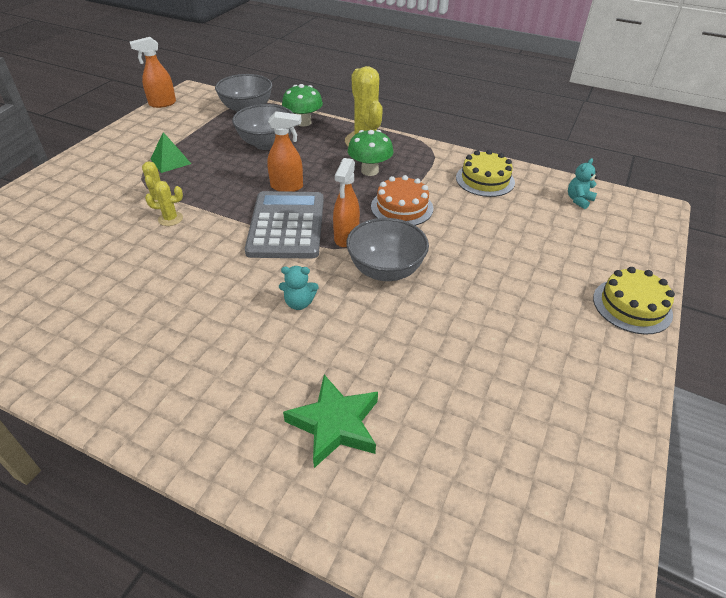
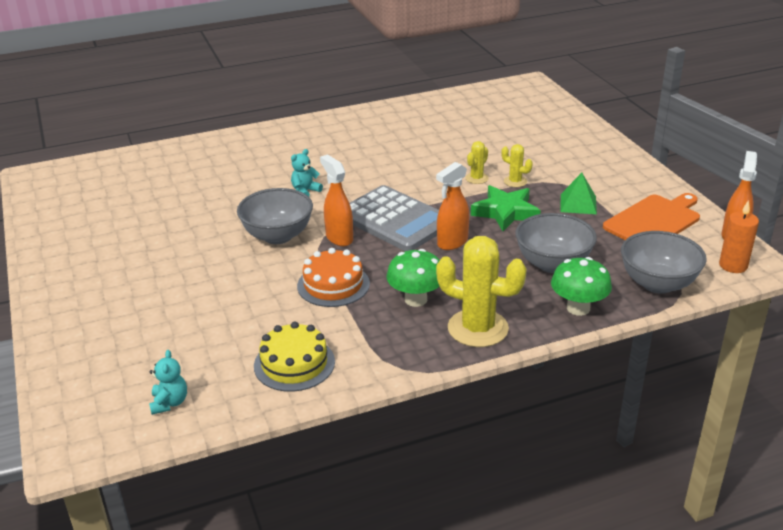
camera: 135 degrees right, 10 degrees down
(168, 130) = (653, 221): none -> orange cutting board
(200, 97) = (733, 265): none -> orange candle
(335, 424) = (208, 167): green star -> green star (505, 212)
(632, 306) = (59, 318): yellow cake -> none

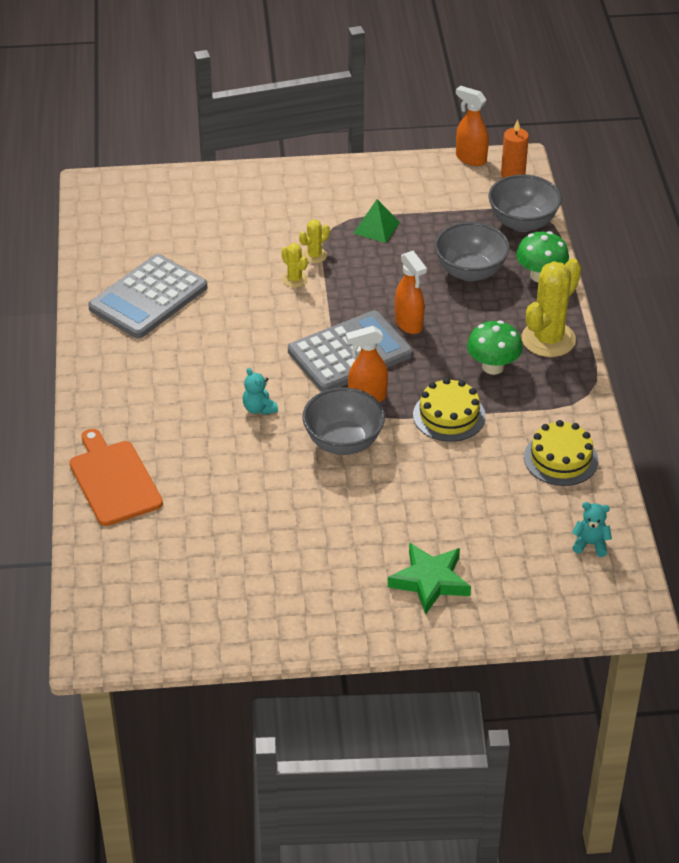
camera: 75 degrees left, 10 degrees up
(333, 285) = (449, 415): orange cake -> yellow cake
(414, 126) = (148, 298): none -> grey calculator
(505, 212) = (370, 277): green star -> green star (430, 581)
(653, 221) = (426, 193): orange cutting board -> orange cutting board (113, 480)

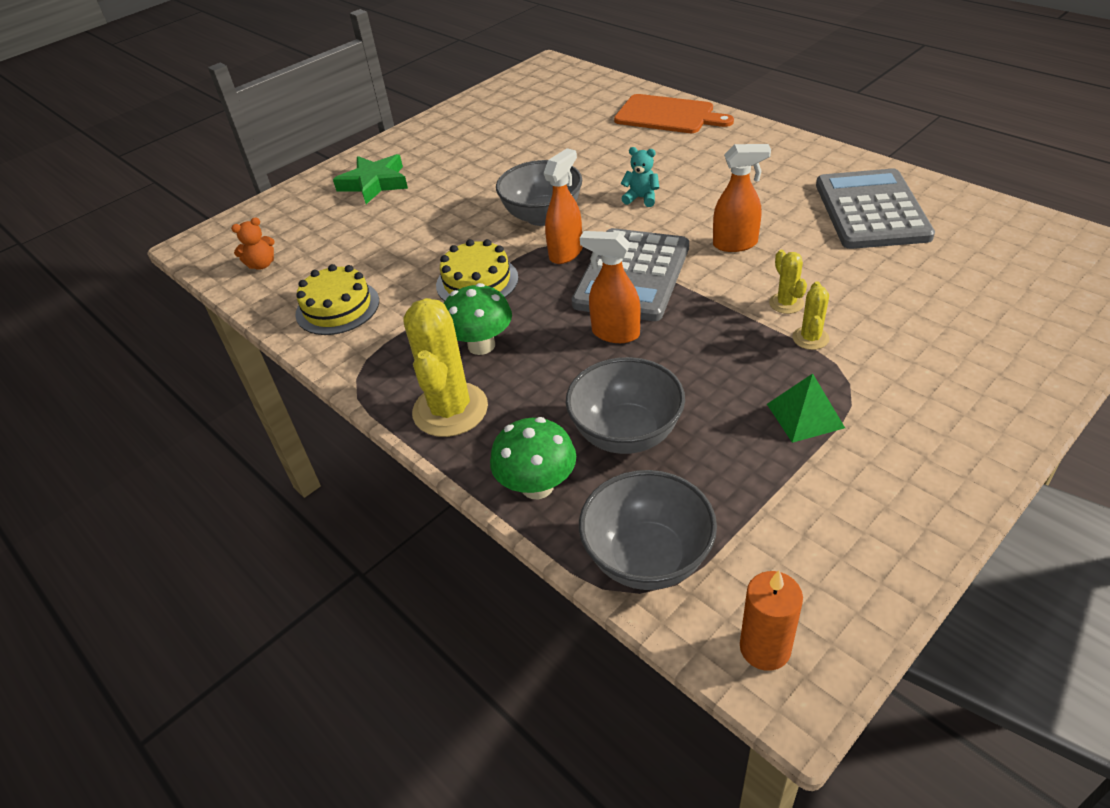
camera: 145 degrees right, 0 degrees up
(294, 279) = (786, 303): yellow cactus -> yellow cactus turned 60 degrees clockwise
(470, 158) = (863, 632): orange spray bottle -> orange spray bottle (735, 244)
(590, 544) = (261, 264): turquoise teddy bear -> orange teddy bear

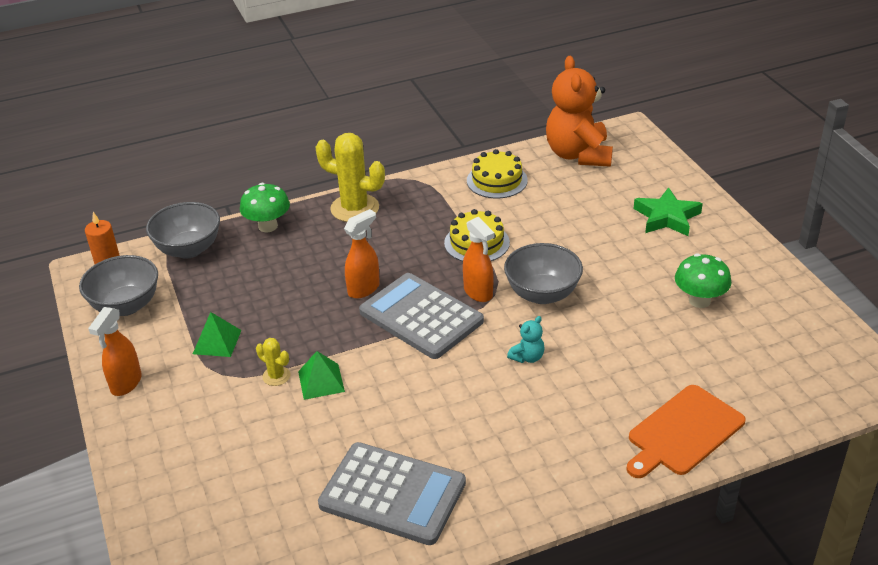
camera: 110 degrees right, 5 degrees down
(261, 264) = (578, 155): orange teddy bear -> orange teddy bear, size x2.46
(481, 345) = (403, 231): green mushroom -> green mushroom (699, 301)
(626, 433) = (273, 267): grey bowl -> grey bowl (126, 306)
(735, 244) = (414, 386): orange spray bottle -> orange spray bottle (126, 384)
(786, 303) = (321, 381): yellow cactus -> green pyramid

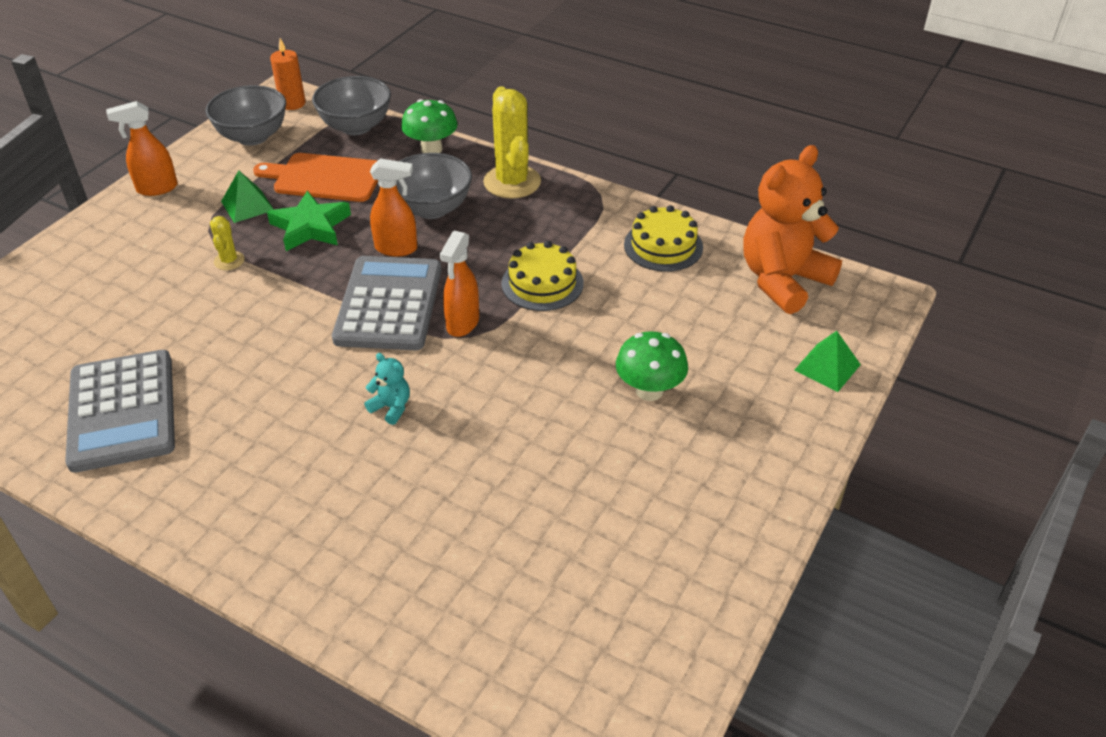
camera: 50 degrees right, 5 degrees up
(321, 381) = (243, 290): green pyramid -> green pyramid (827, 367)
(527, 357) = (391, 407): turquoise teddy bear -> turquoise teddy bear turned 150 degrees counterclockwise
(542, 294) = (504, 370): grey bowl -> grey bowl (432, 209)
(666, 217) = (748, 404): green star -> green star (310, 227)
(683, 432) = (368, 593): orange cutting board -> orange cutting board (325, 178)
(699, 301) = (618, 503): green mushroom -> green mushroom (649, 390)

